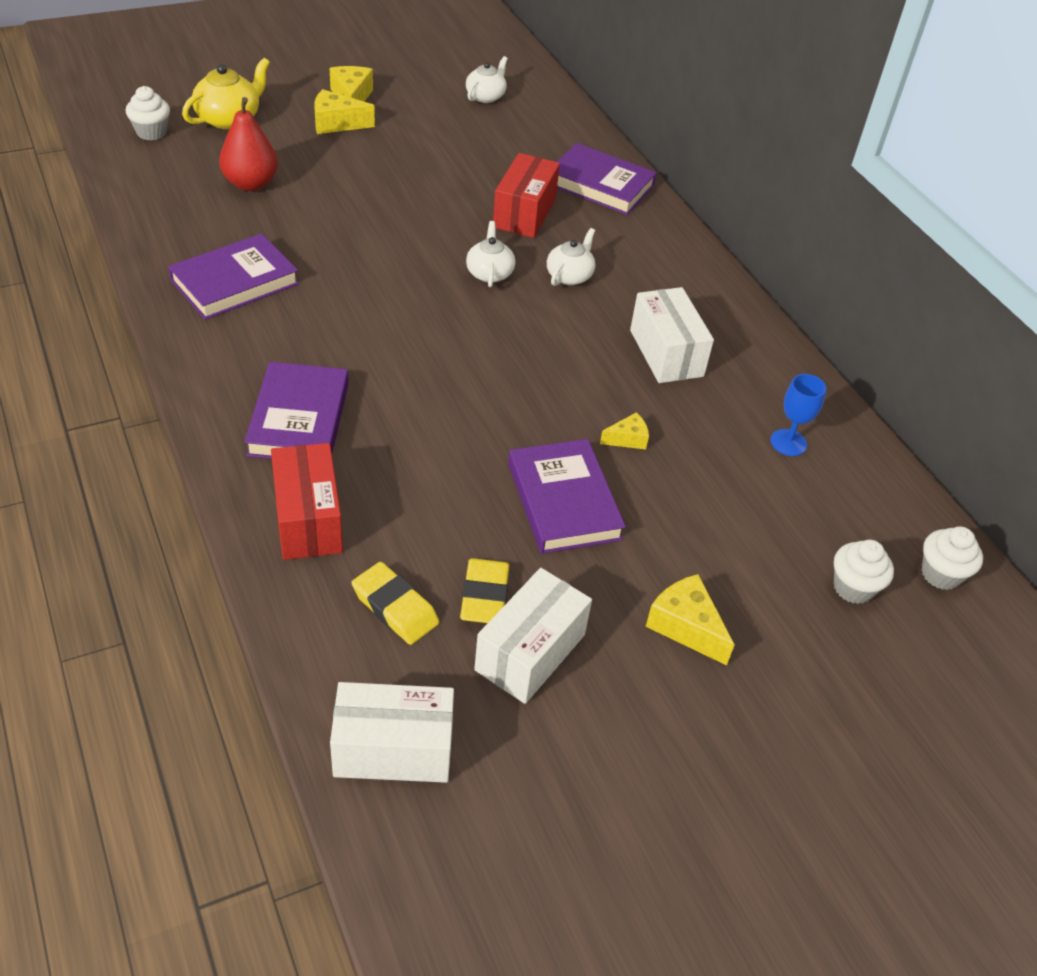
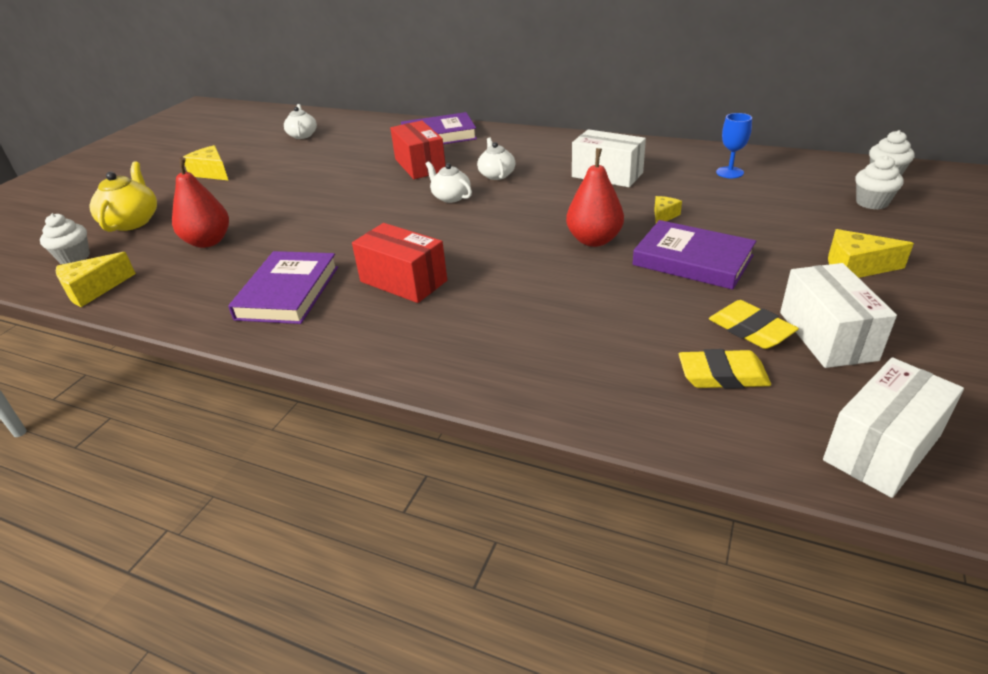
camera: 35 degrees left, 10 degrees down
(299, 418) = (470, 329): purple book -> none
(308, 519) = (581, 374): red box -> red box (403, 281)
(336, 123) = (222, 187): yellow cheese -> yellow cheese (93, 290)
(523, 415) = (594, 240): none -> red pear

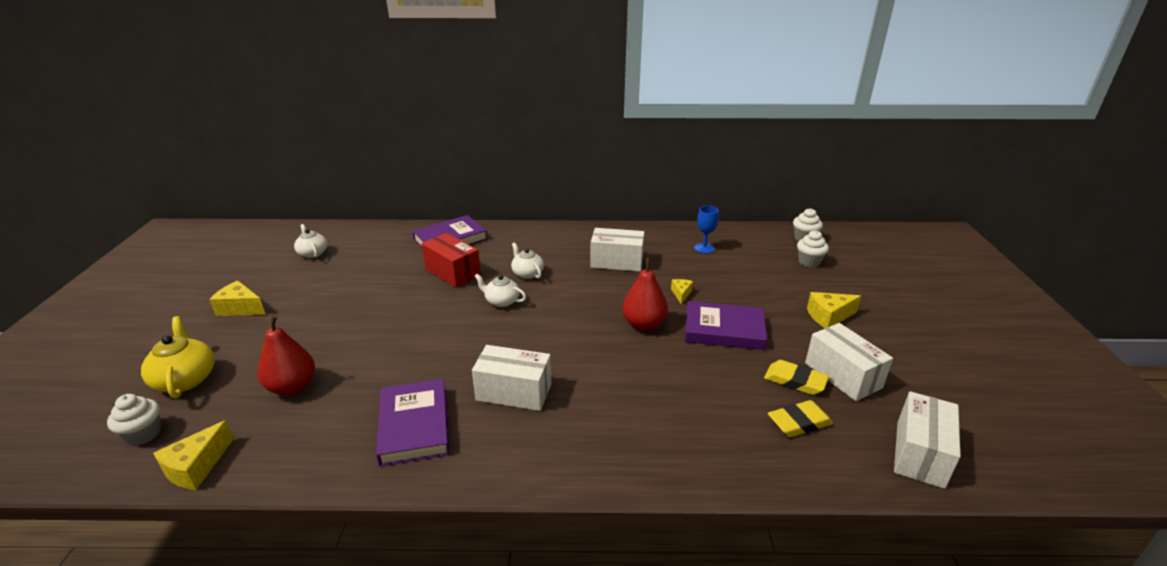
camera: 25 degrees left, 5 degrees down
(403, 281) = (514, 392): red box -> white box

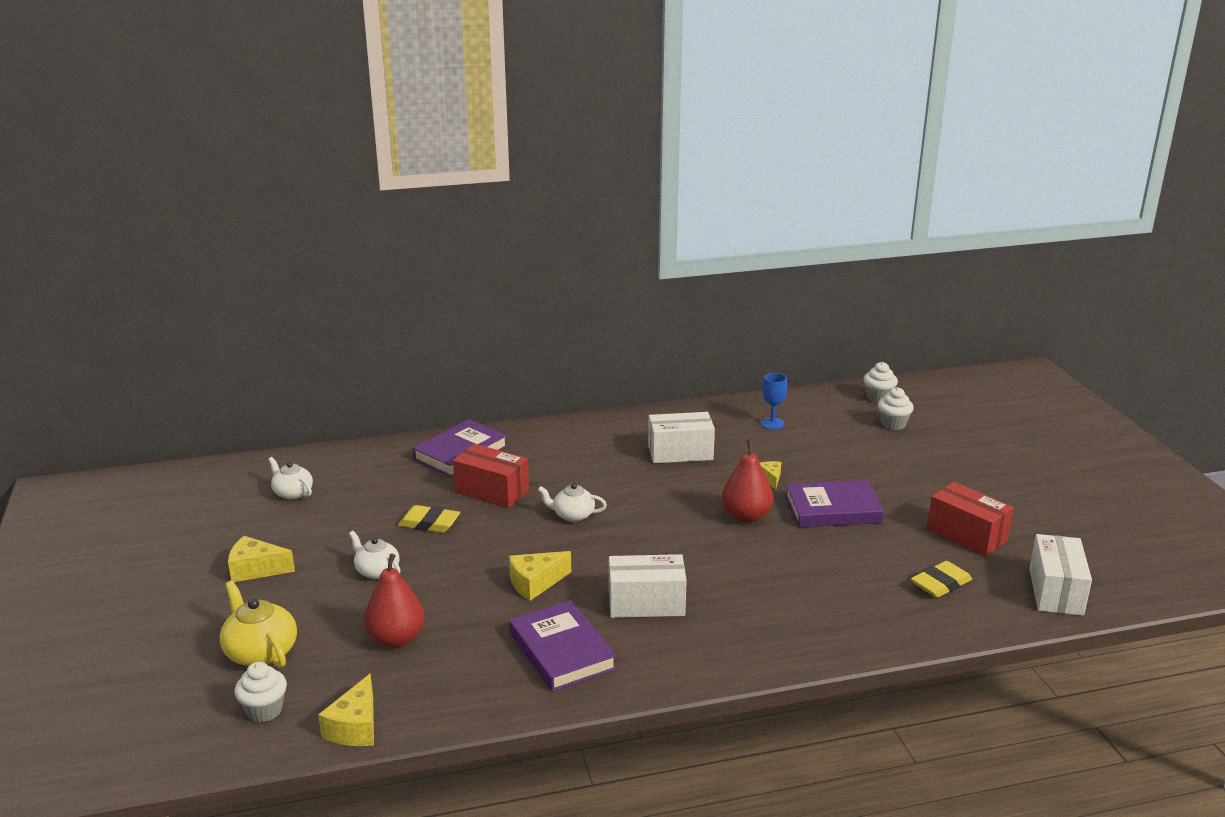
camera: 15 degrees left, 5 degrees down
(527, 273) = (583, 480): white teapot -> white teapot (377, 571)
(795, 381) = (923, 547): yellow eraser -> yellow eraser (429, 523)
(828, 316) = (934, 480): yellow cheese -> yellow cheese (535, 583)
(842, 375) = (966, 535): white box -> red box

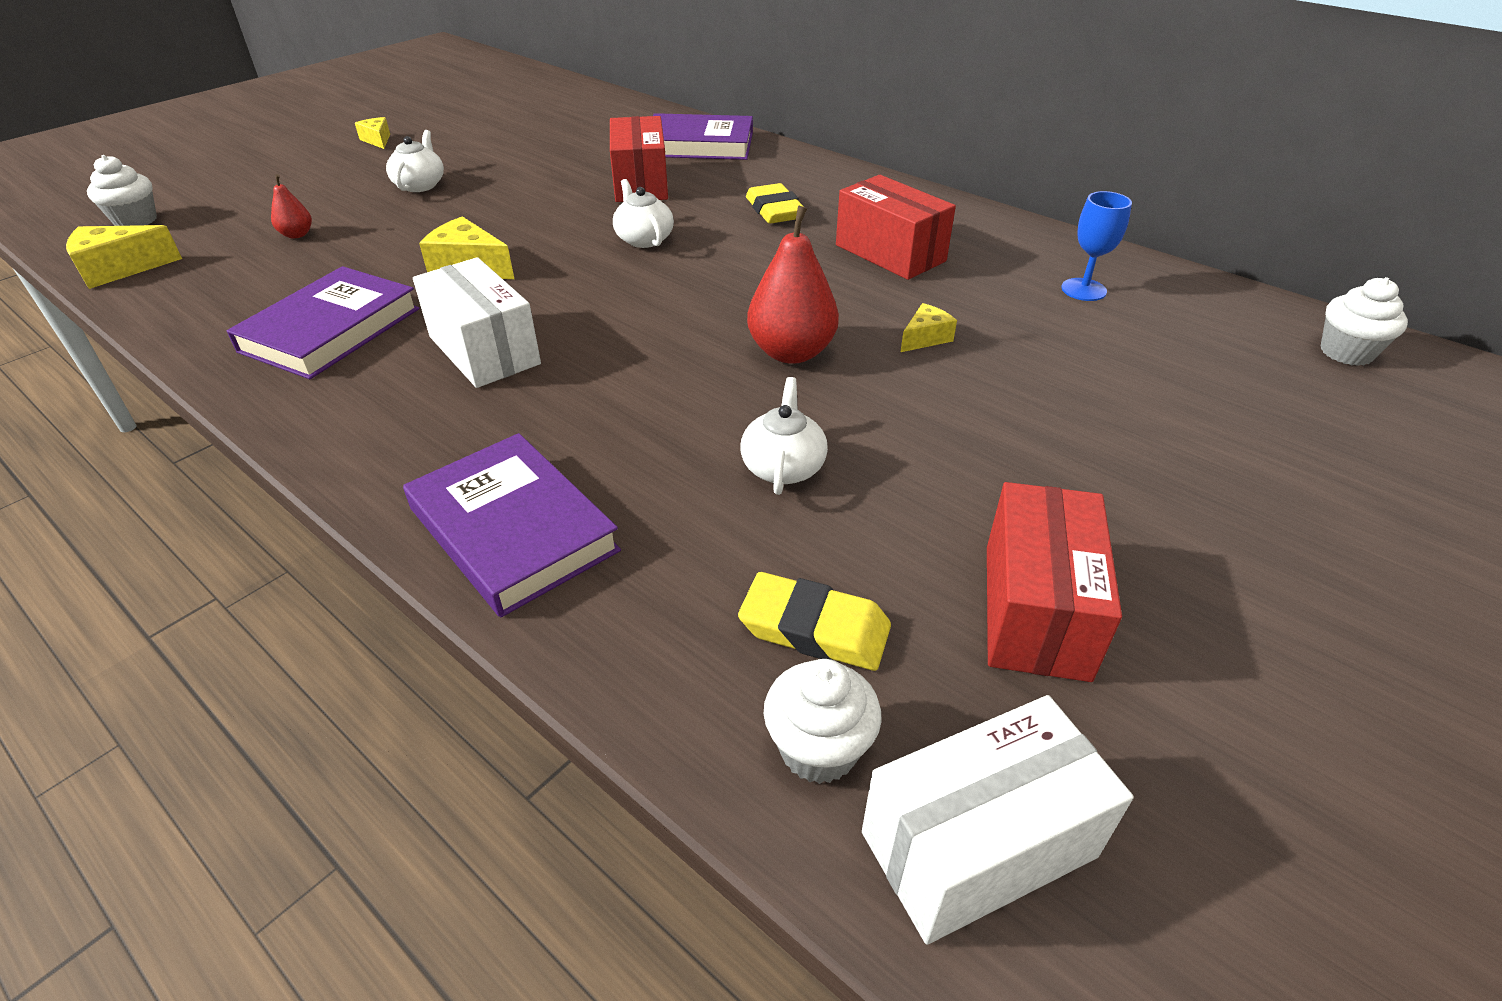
camera: 55 degrees right, 15 degrees up
(256, 569) = (377, 140): yellow cheese -> yellow cheese, size x0.61
(260, 652) = (236, 187): yellow teapot -> none
(292, 493) = (526, 109): white teapot -> white teapot (783, 467)
(396, 639) = (297, 235): red pear -> red pear, size x0.50
(429, 523) = (537, 177): yellow eraser -> yellow eraser (774, 210)
(680, 453) = (890, 253): white box -> red box
(833, 509) = (914, 421): purple book -> purple book (513, 529)
(893, 424) = (1288, 395): white cupcake -> white cupcake (818, 749)

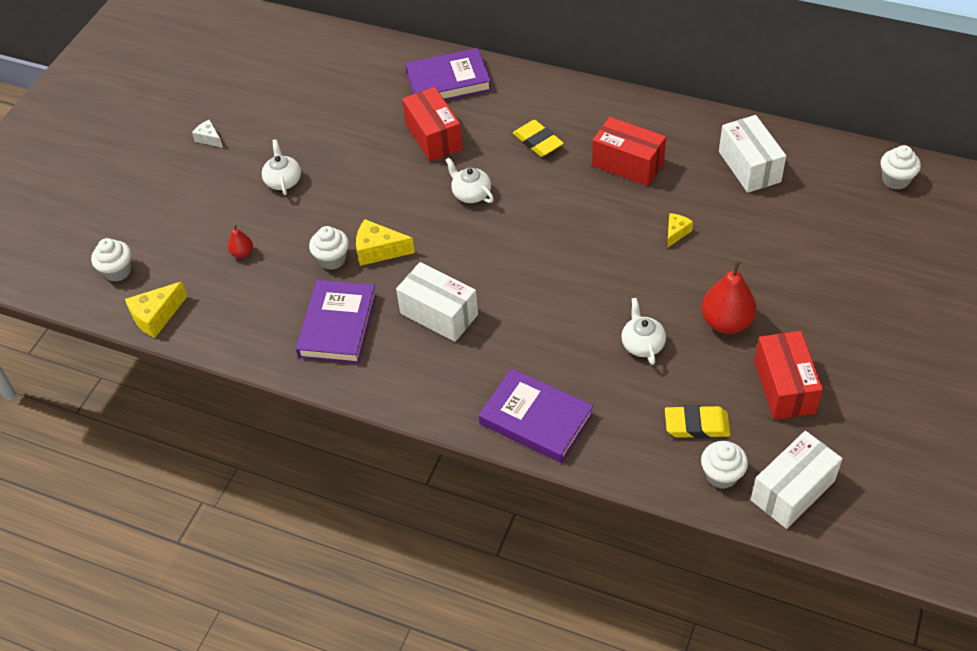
camera: 15 degrees left, 10 degrees up
(377, 140) = (209, 138): yellow cheese -> white cheese
(399, 263) = (332, 259): none -> white cupcake
(791, 352) = (609, 265): red pear -> red pear (726, 322)
(1083, 290) = (749, 166): blue goblet -> white box

